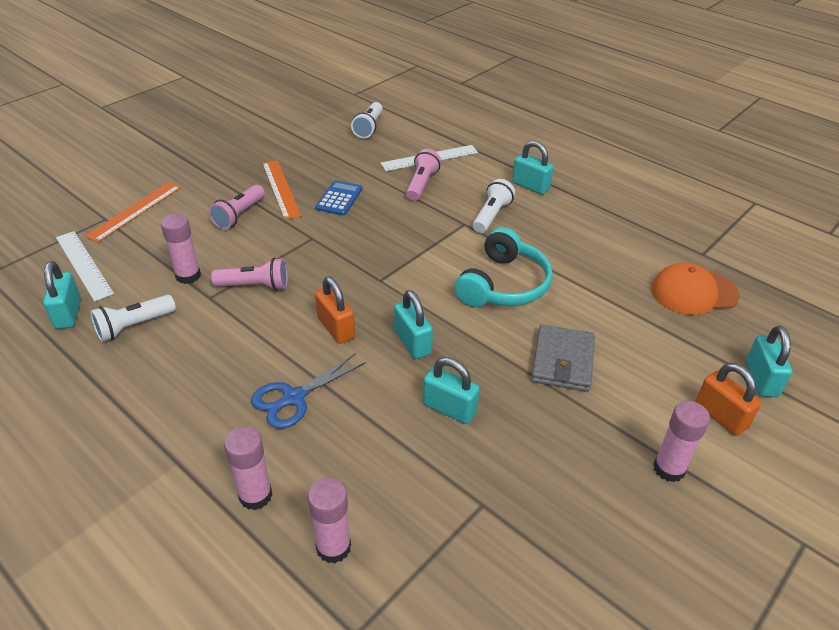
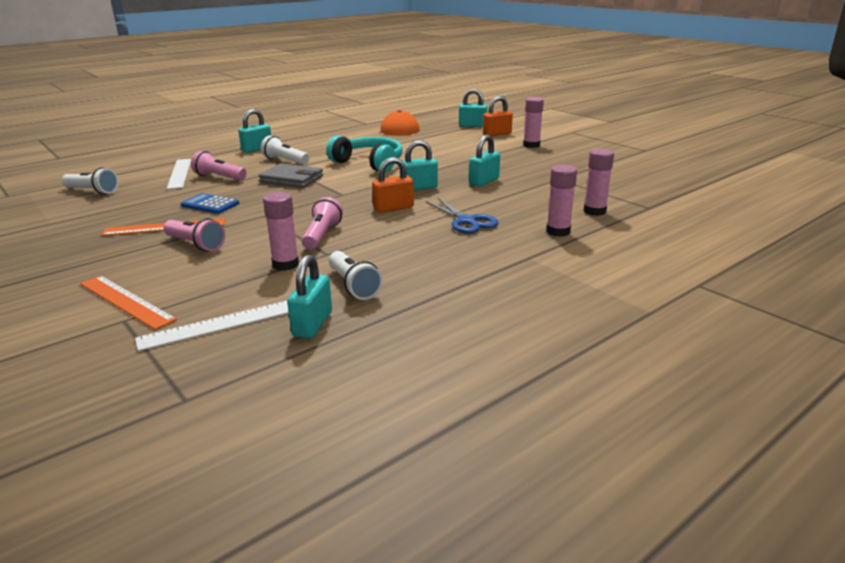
camera: 80 degrees left, 15 degrees down
(68, 313) = (312, 324): turquoise padlock -> turquoise padlock turned 75 degrees counterclockwise
(563, 361) = (449, 156): grey wallet -> grey wallet (291, 179)

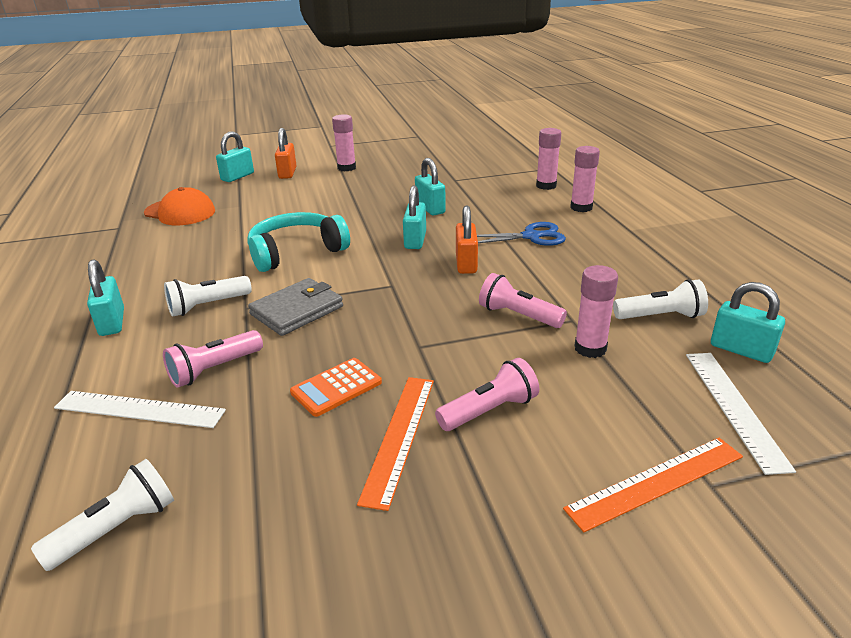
camera: 65 degrees left, 5 degrees up
(210, 204) = (336, 387): blue calculator -> orange calculator

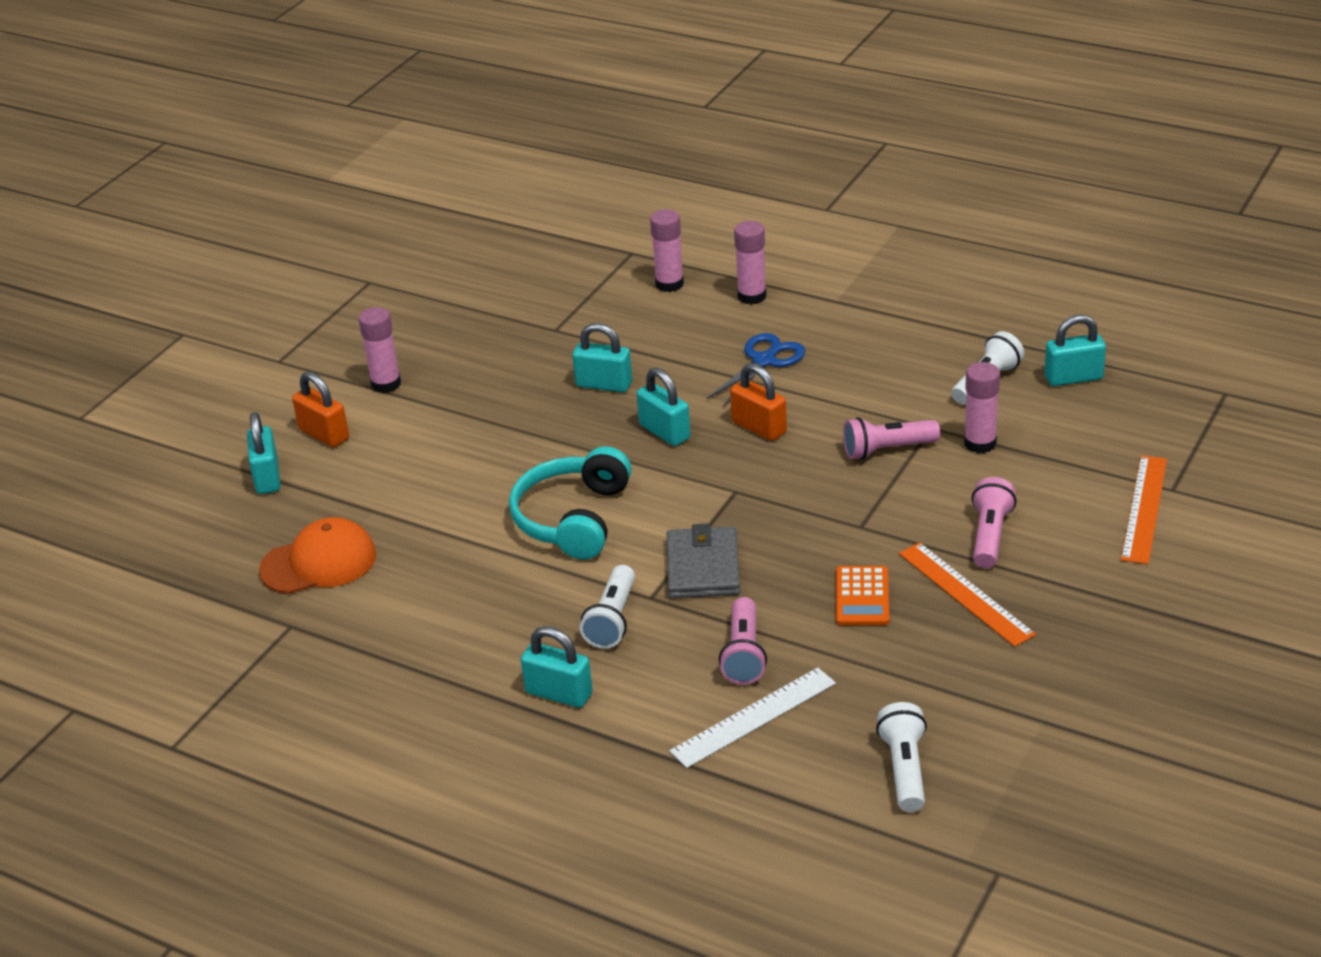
camera: 45 degrees left, 5 degrees up
(734, 407) = (1122, 428): white ruler -> none

